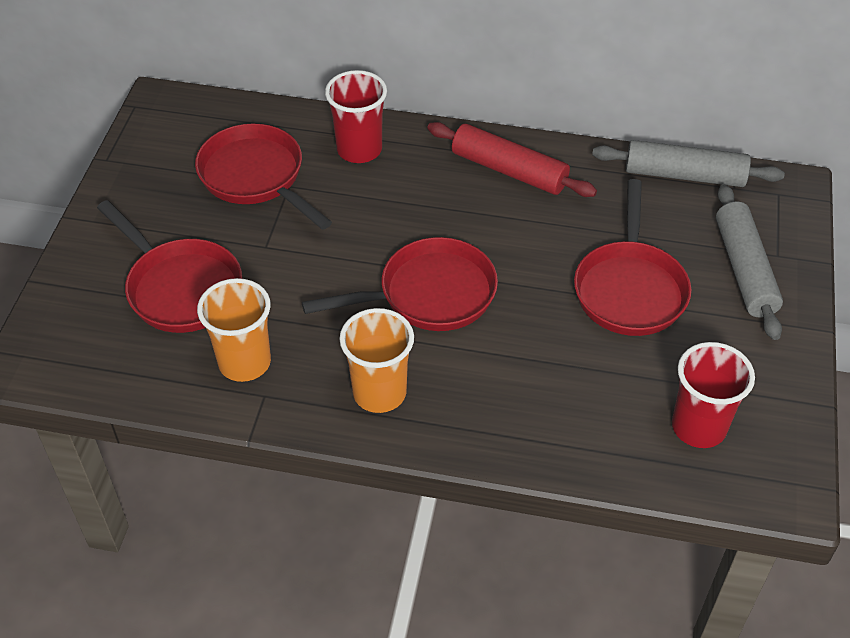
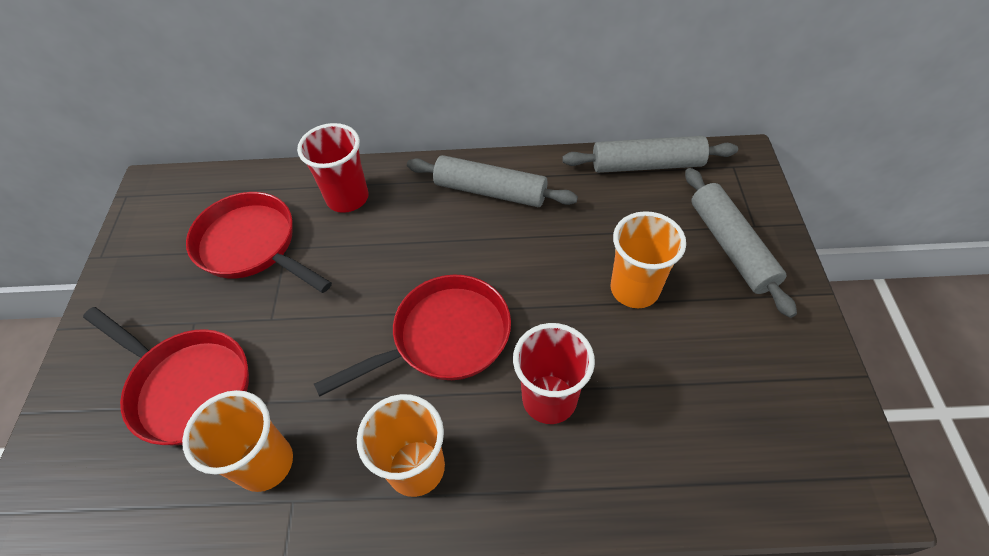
camera: 10 degrees left, 5 degrees up
(509, 170) = (490, 191): red rolling pin -> grey rolling pin
(630, 289) = (634, 289): red pan -> orange cup
(698, 427) = (749, 431): red cup -> red cup (549, 399)

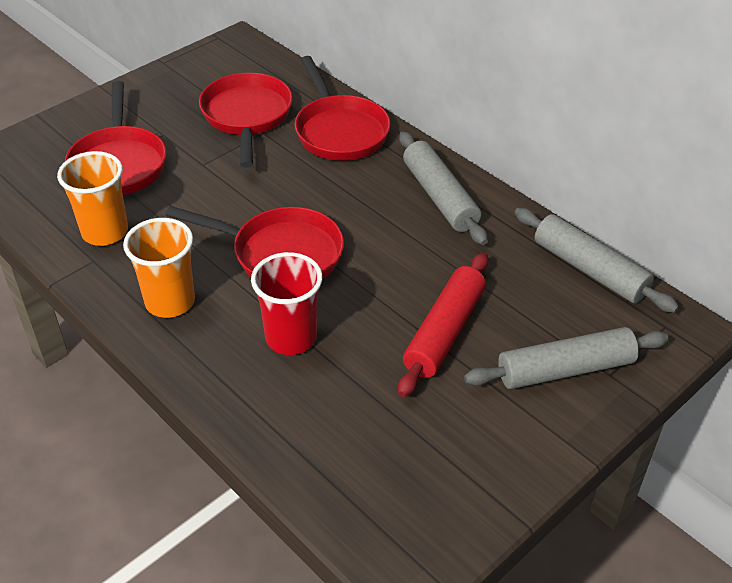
camera: 45 degrees right, 10 degrees down
(347, 198) = (340, 131): red cup -> red pan
(634, 289) = (445, 332): orange cup -> red rolling pin
(731, 246) = (565, 370): grey rolling pin -> grey rolling pin turned 45 degrees clockwise

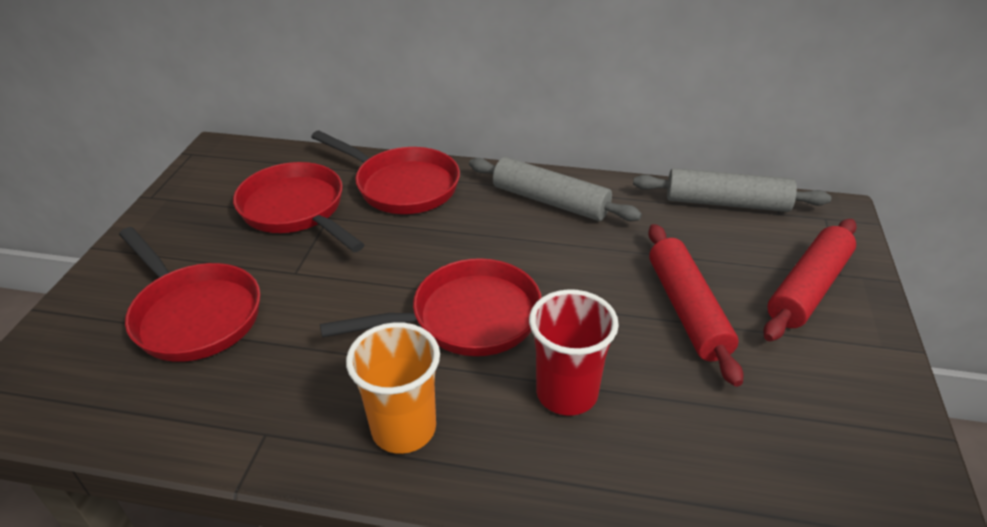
camera: 35 degrees left, 5 degrees down
(105, 232) = (249, 394): orange cup -> none
(565, 370) = (808, 288): grey rolling pin -> red rolling pin

